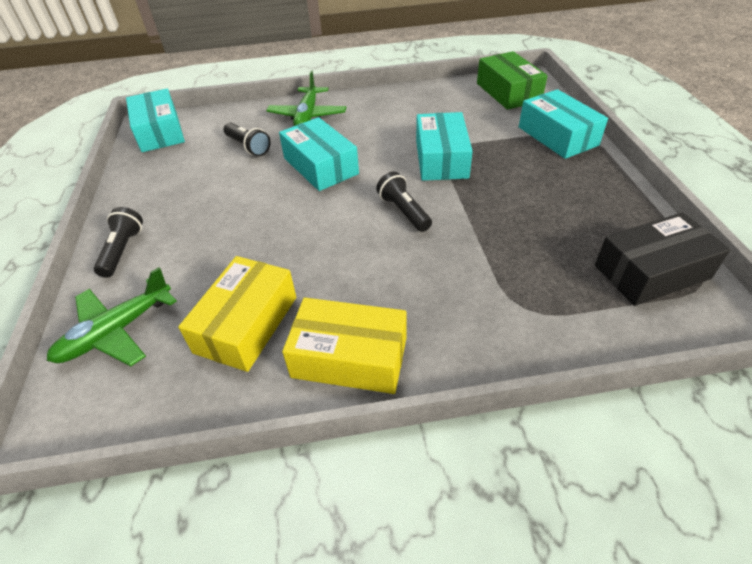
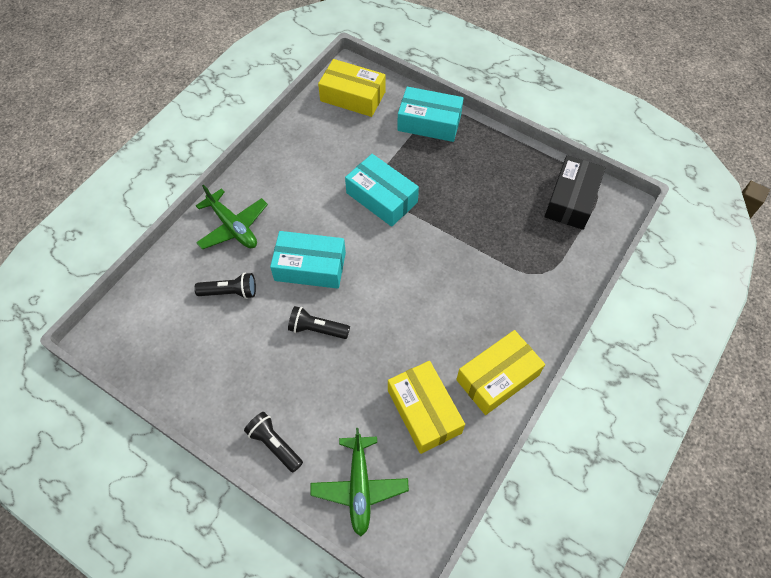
camera: 50 degrees left, 15 degrees up
(160, 132) = (128, 337): turquoise box -> none
(404, 212) = (411, 260): black flashlight -> black flashlight (317, 329)
(508, 92) = (353, 96): green box -> yellow box

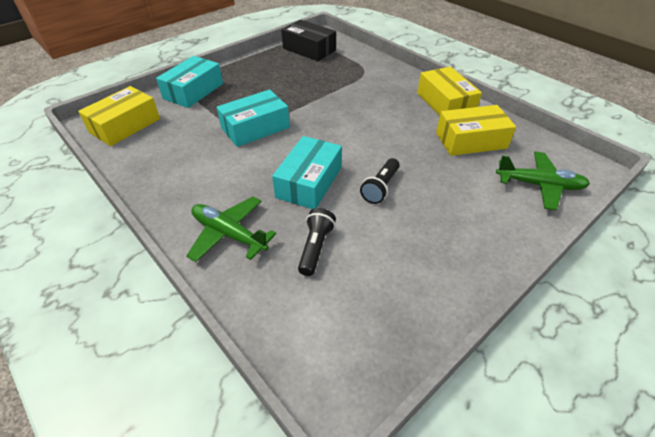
camera: 75 degrees left, 15 degrees down
(233, 227) = (229, 234): green plane -> green plane turned 120 degrees counterclockwise
(274, 444) = (501, 234): black flashlight -> none

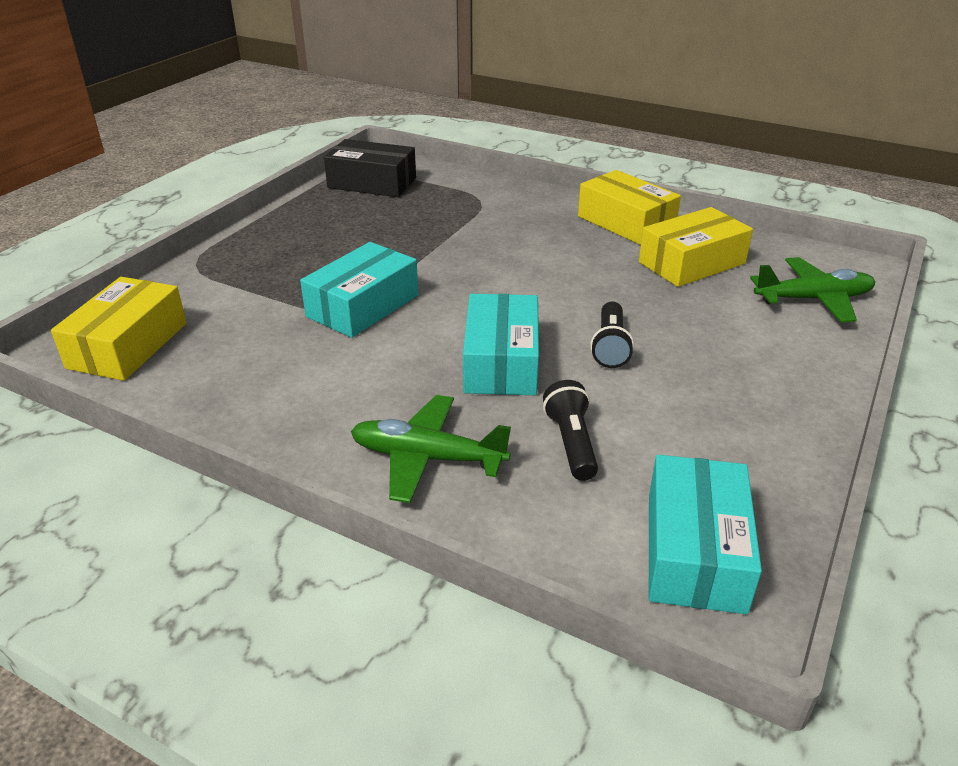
camera: 20 degrees left, 10 degrees down
(193, 91) = (217, 273): turquoise box -> turquoise box (695, 551)

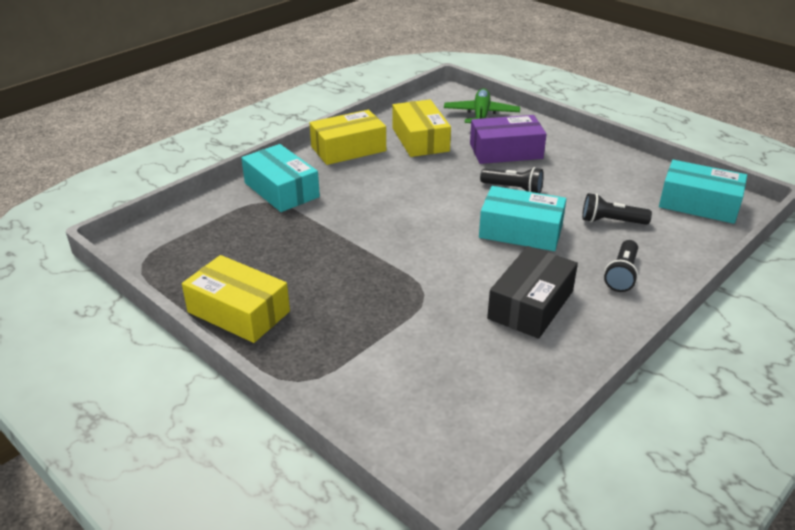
camera: 75 degrees left, 0 degrees up
(128, 345) = (443, 425): yellow box -> yellow box (238, 312)
(363, 306) = (424, 282): turquoise box -> turquoise box (281, 190)
(372, 183) = (183, 254): black box -> black box (531, 305)
(427, 458) = (622, 275): green plane -> black flashlight
(717, 331) = (506, 151): none -> purple box

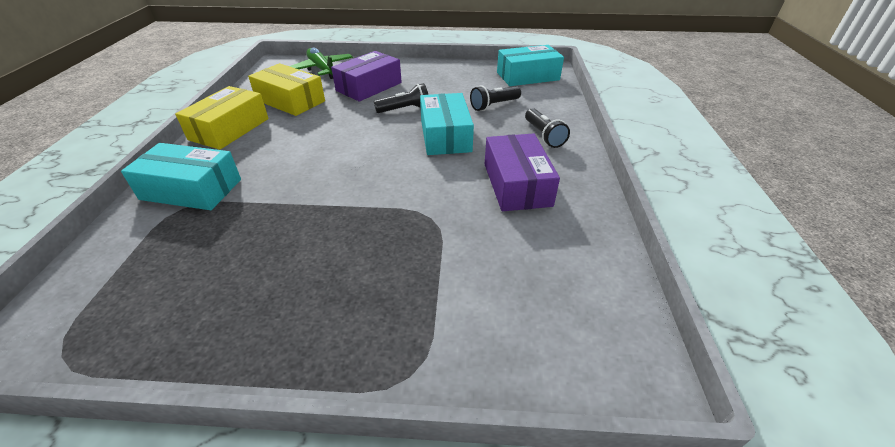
camera: 40 degrees left, 5 degrees up
(238, 312) = (261, 340): yellow box -> none
(521, 231) = (445, 135): turquoise box -> turquoise box turned 75 degrees counterclockwise
(531, 305) = (517, 184): black box -> purple box

